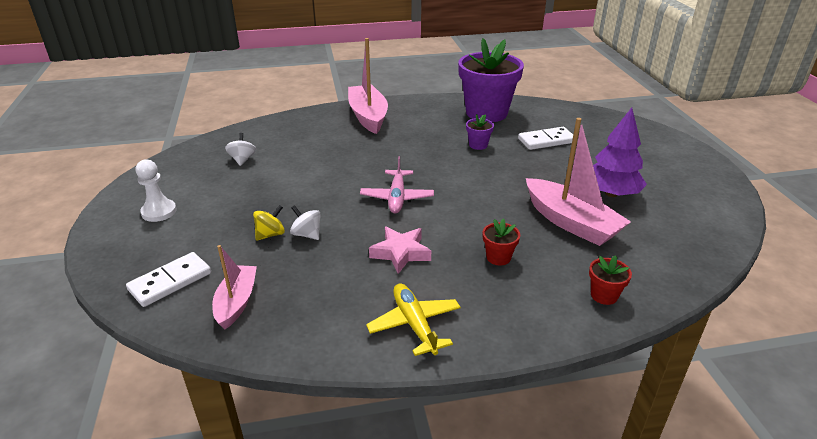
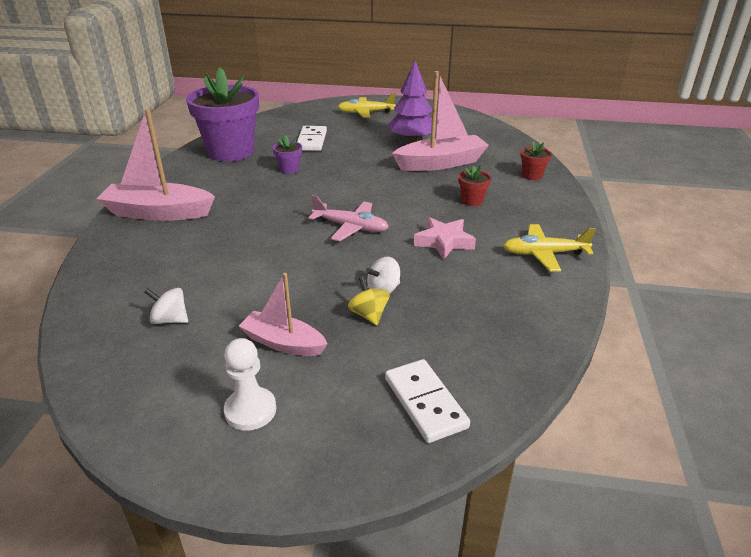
camera: 70 degrees left, 0 degrees up
(236, 302) = (483, 351): pink boat -> pink boat (283, 343)
(649, 152) = (365, 113): none -> yellow plane

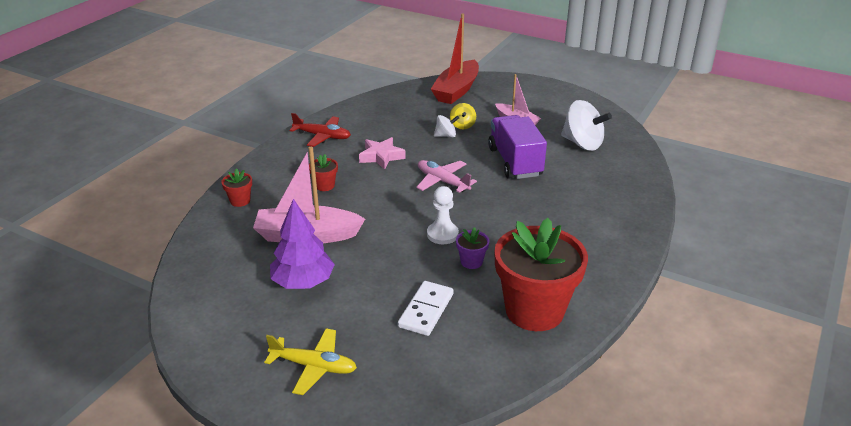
camera: 160 degrees left, 0 degrees up
(158, 213) = (608, 229): pink boat -> none
(170, 320) = (582, 144): white spinning top -> white spinning top, size x1.90
(231, 152) = (534, 310): purple flower pot -> red flower pot
(250, 410) = (538, 101): white pawn -> white pawn (442, 234)
(270, 268) = (515, 162): none -> purple truck
(425, 402) = (456, 90): white domino -> red boat
(544, 254) = (322, 136): yellow plane -> red plane

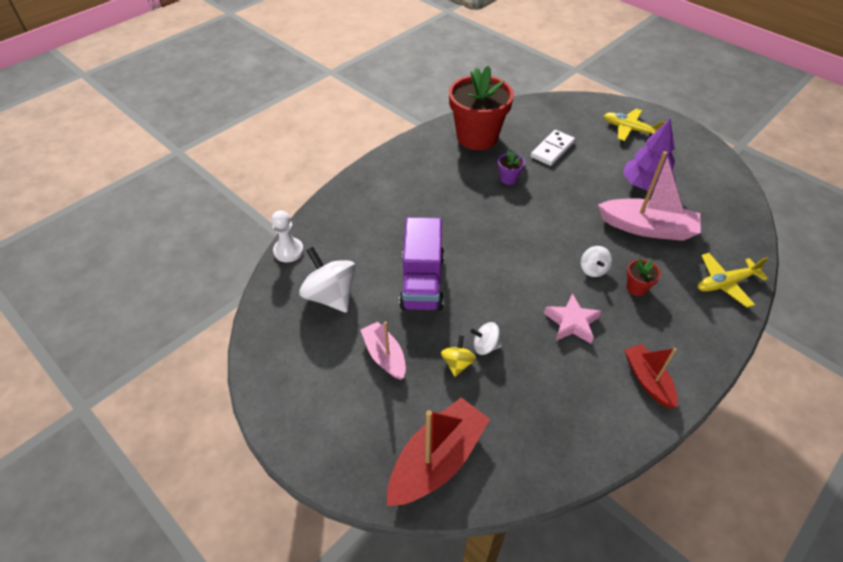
camera: 165 degrees left, 15 degrees up
(240, 201) = (725, 283): red flower pot -> yellow plane
(322, 136) = (647, 380): red plane -> red boat
(365, 192) = (593, 269): none -> white spinning top
(442, 181) = (509, 269): pink plane -> none
(442, 234) = (525, 207): white pawn -> white pawn (288, 251)

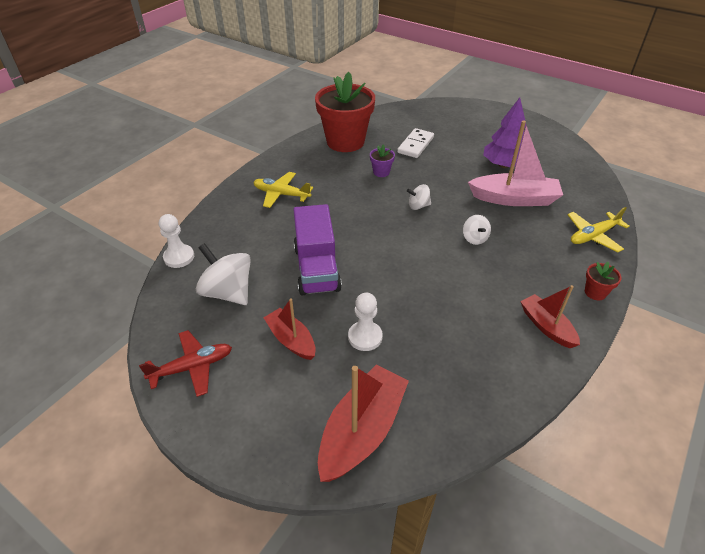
camera: 10 degrees left, 5 degrees down
(287, 370) = (192, 367): none -> red plane
(384, 356) = (291, 340): pink boat -> red boat
(457, 363) = (365, 337): yellow spinning top -> white pawn
(485, 346) = (389, 317): white spinning top -> white spinning top (418, 206)
(572, 322) = (465, 286): pink star -> none
(629, 129) = (479, 123): yellow plane -> yellow plane (281, 194)
(636, 288) = (517, 249): red flower pot -> red flower pot (595, 292)

